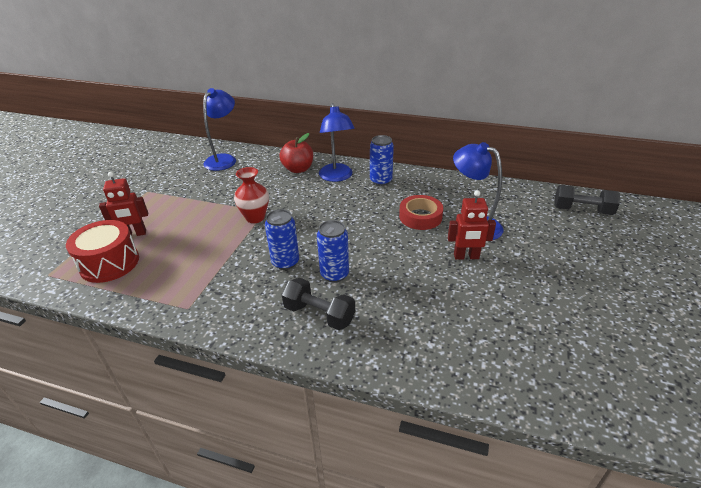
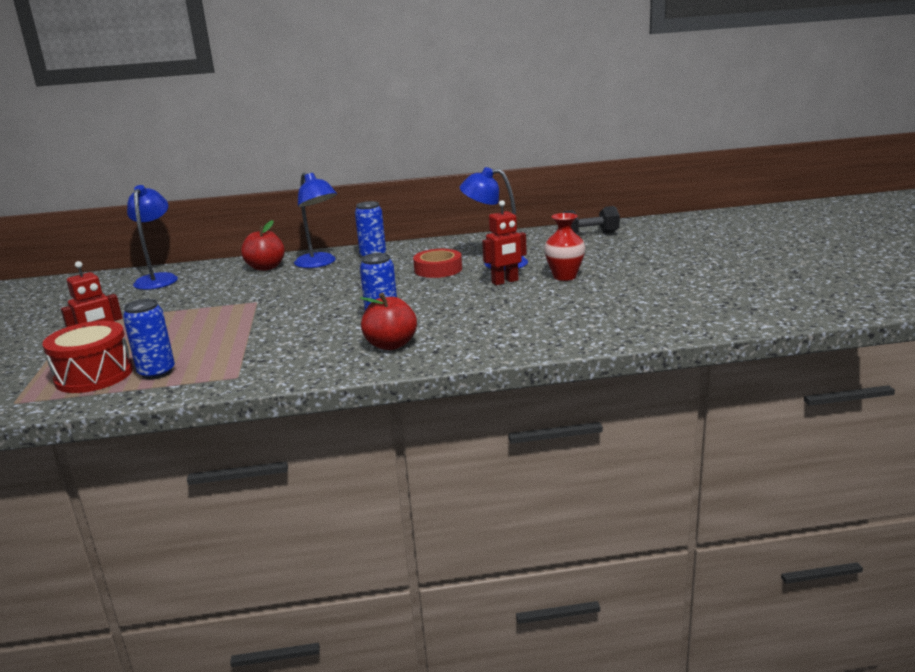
camera: 25 degrees left, 15 degrees down
(255, 217) = (250, 307): red vase -> red vase (564, 276)
(285, 262) = (319, 326): blue can -> blue can (157, 373)
(319, 314) = (391, 345): black dumbbell -> red apple

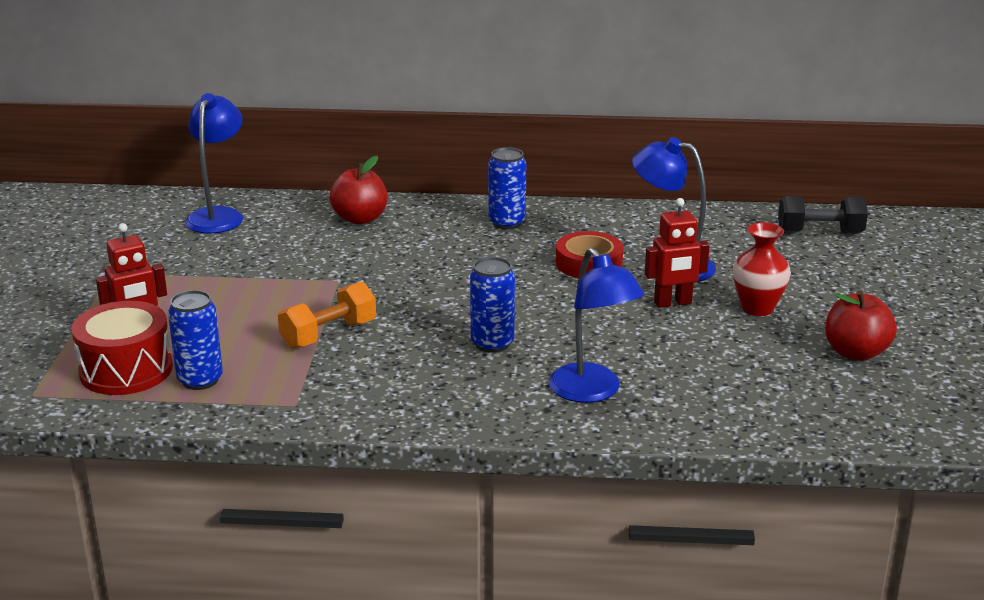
camera: 10 degrees right, 5 degrees up
(256, 332) = (329, 334): none -> orange dumbbell
(319, 263) = (432, 224): blue lamp -> blue lamp (592, 392)
(391, 345) = (493, 388): red apple -> red apple (855, 352)

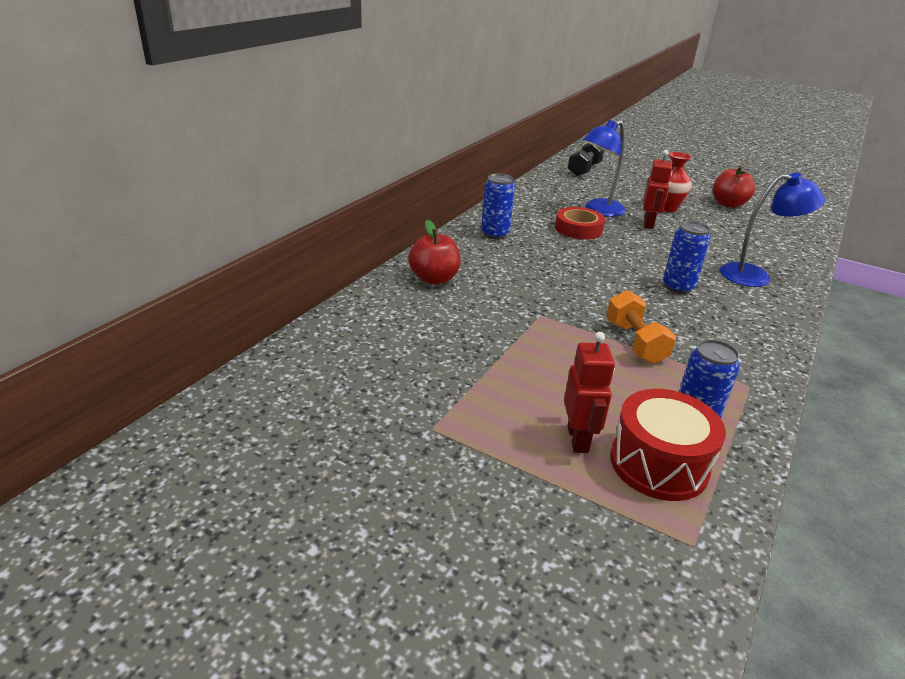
camera: 65 degrees left, 5 degrees up
(218, 215) = (357, 337): blue lamp -> none

